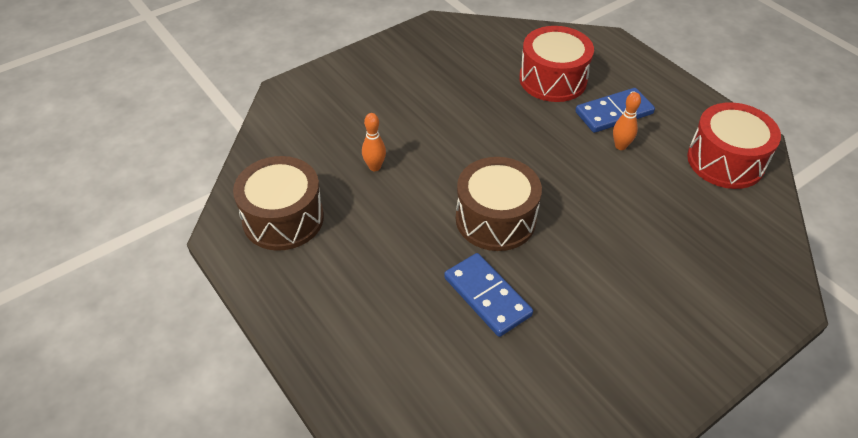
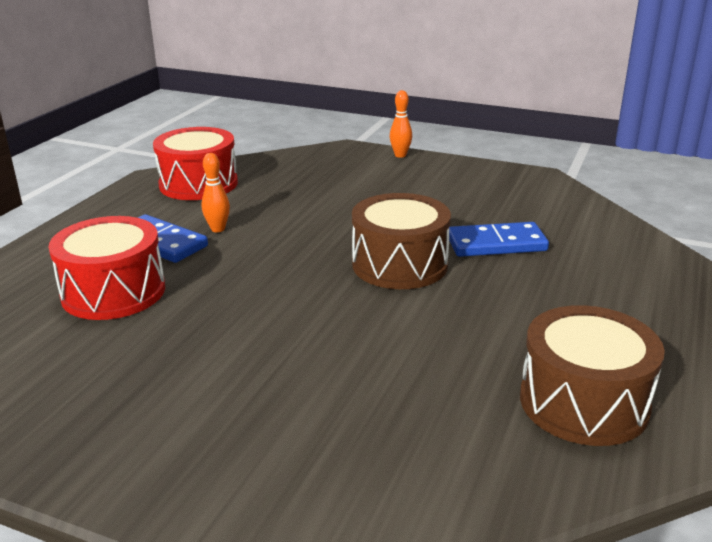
camera: 120 degrees left, 20 degrees down
(374, 167) = (412, 367): orange bowling pin -> orange bowling pin (400, 155)
(487, 296) = (496, 244): blue domino -> blue domino turned 60 degrees clockwise

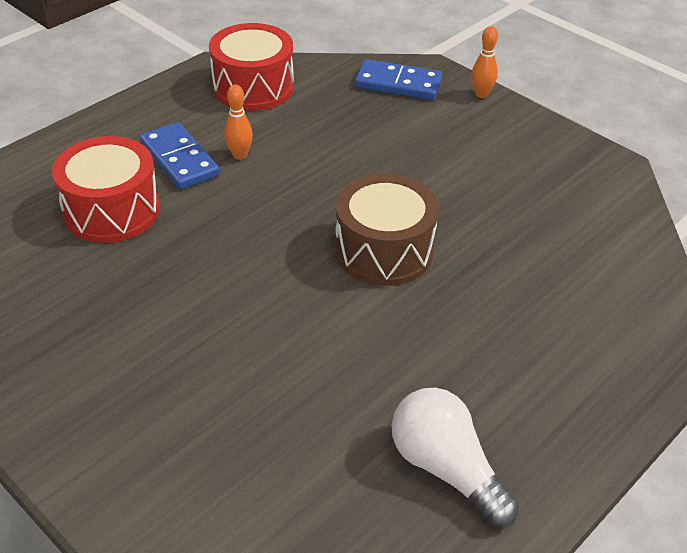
camera: 20 degrees right, 15 degrees up
(496, 244) = (498, 250): blue domino -> blue domino (398, 83)
(583, 402) = (446, 468): brown drum -> white light bulb

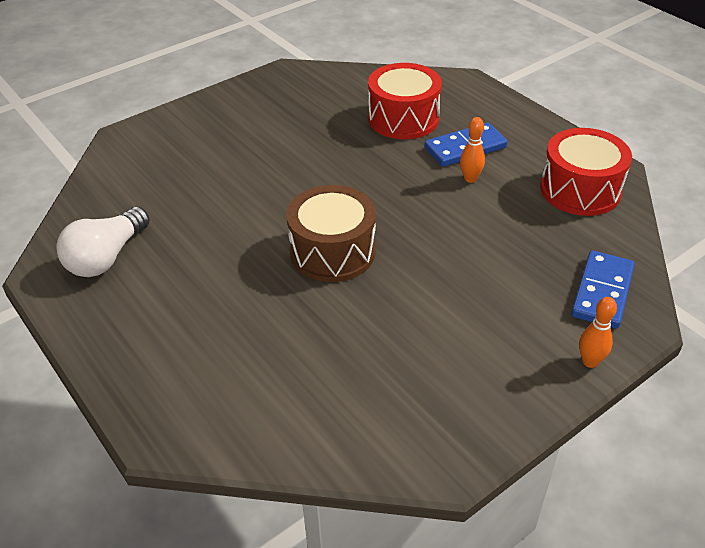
camera: 100 degrees right, 0 degrees up
(446, 468) = (107, 257): white light bulb -> white light bulb turned 150 degrees clockwise

